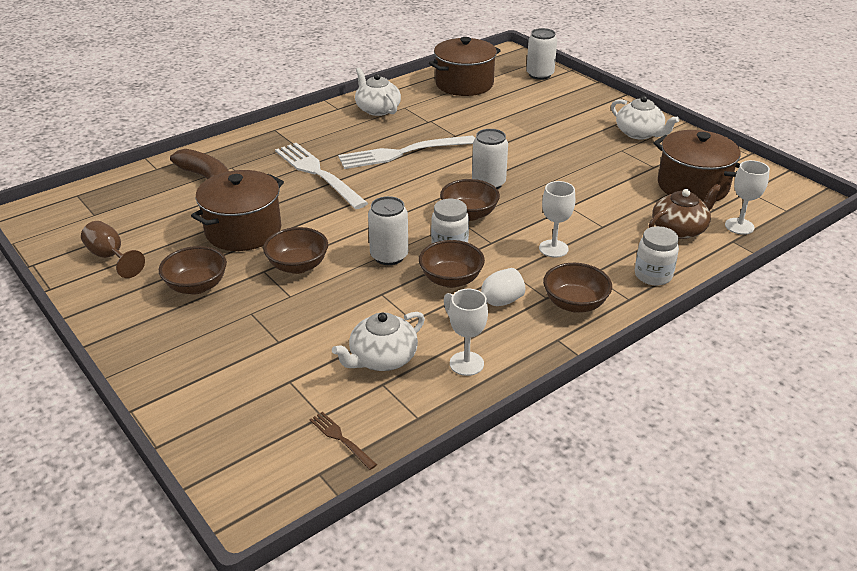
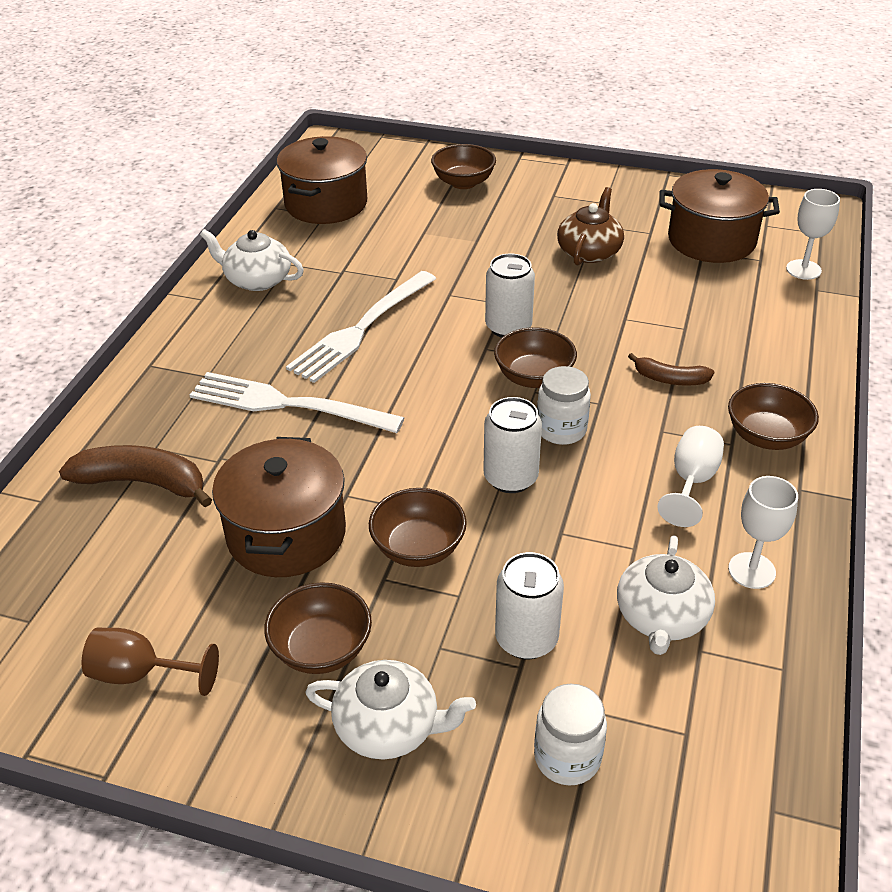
camera: 35 degrees left, 5 degrees up
(341, 439) = (742, 750): brown fork -> none
(451, 279) = (613, 473): brown bowl -> brown bowl (463, 182)
(540, 75) = (400, 159): white can -> white can (526, 639)
(553, 248) = (670, 379): white goblet -> brown banana
(639, 133) = (590, 197): white teapot -> white teapot (389, 726)
(653, 275) = (796, 364): white jar -> white jar (567, 757)
(679, 229) = (757, 298): brown teapot -> brown teapot (589, 252)

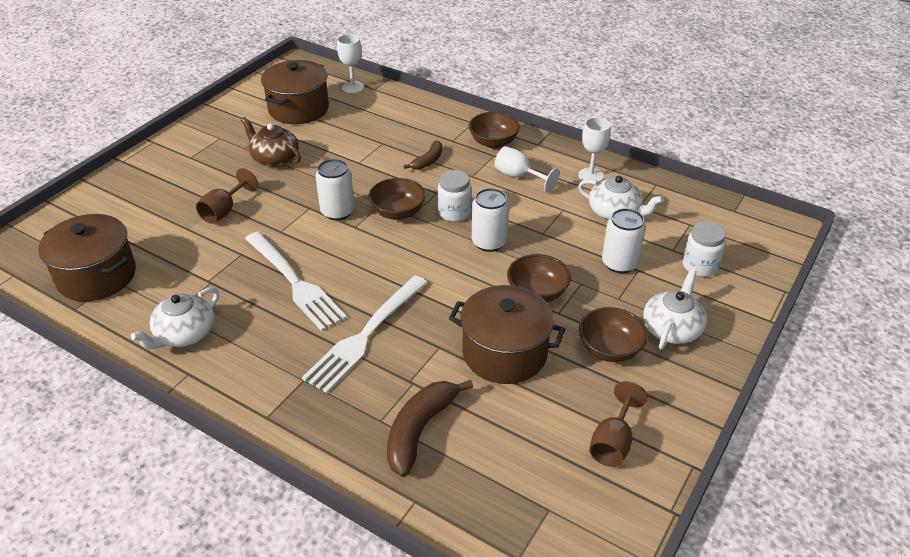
camera: 75 degrees left, 0 degrees up
(463, 182) = (133, 195): brown bowl -> none
(466, 246) = (224, 211): none -> brown goblet

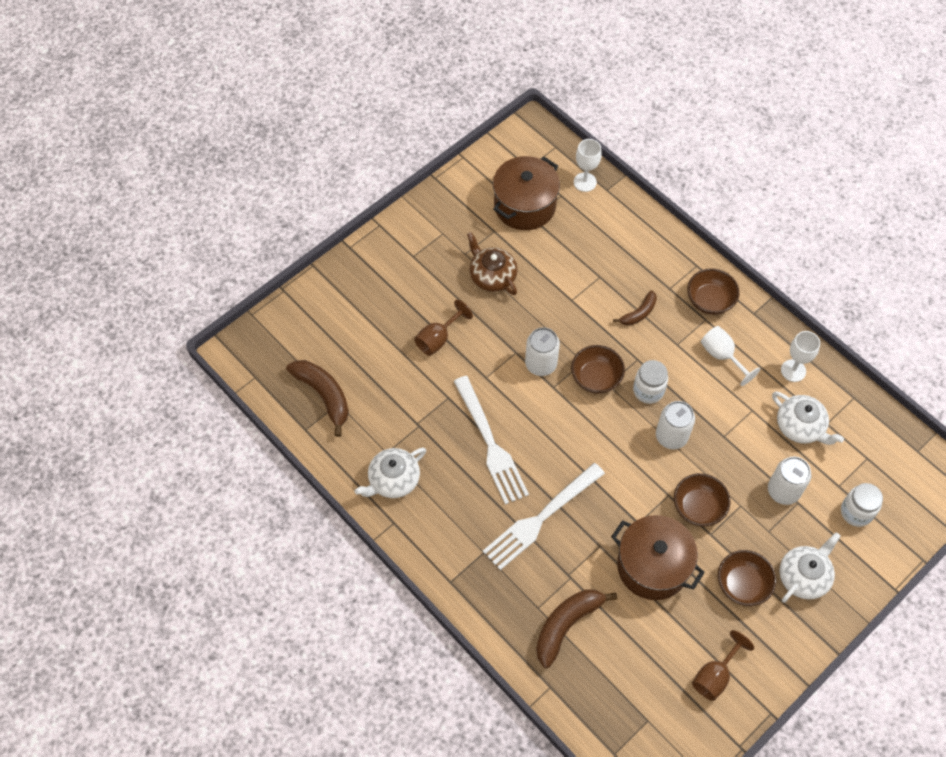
camera: 15 degrees right, 20 degrees up
(97, 276) = (324, 395): brown pot -> brown banana

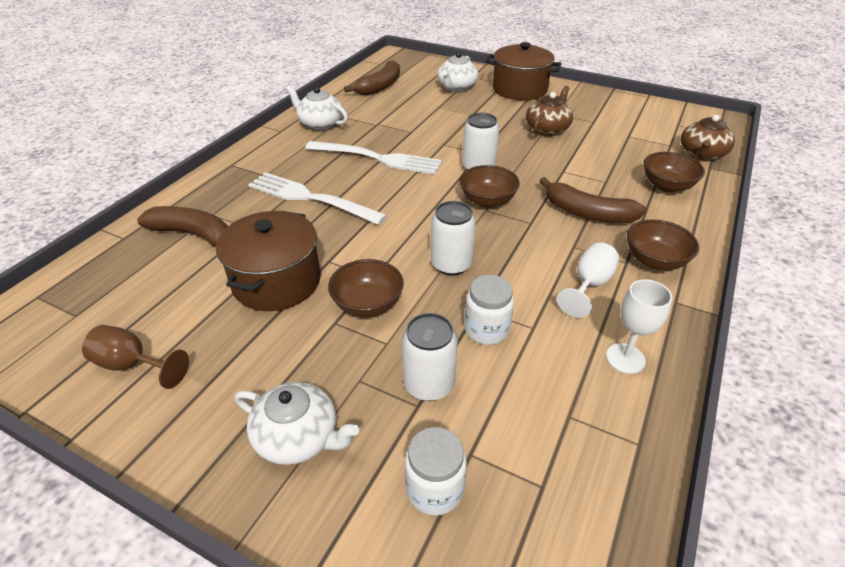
camera: 70 degrees right, 20 degrees down
(438, 339) = (464, 117): brown goblet -> none
(490, 443) = (377, 158): white fork -> white fork turned 120 degrees counterclockwise
(525, 205) = (636, 130): brown pot -> brown pot (519, 89)
(585, 182) = (701, 154): white goblet -> brown teapot
(639, 313) = (587, 213): brown banana -> brown banana, size x1.70
(648, 390) = (498, 237): white jar -> white jar (486, 330)
(742, 584) = (270, 367): brown bowl -> brown bowl (667, 186)
(800, 426) = (542, 384): white teapot -> white teapot (456, 87)

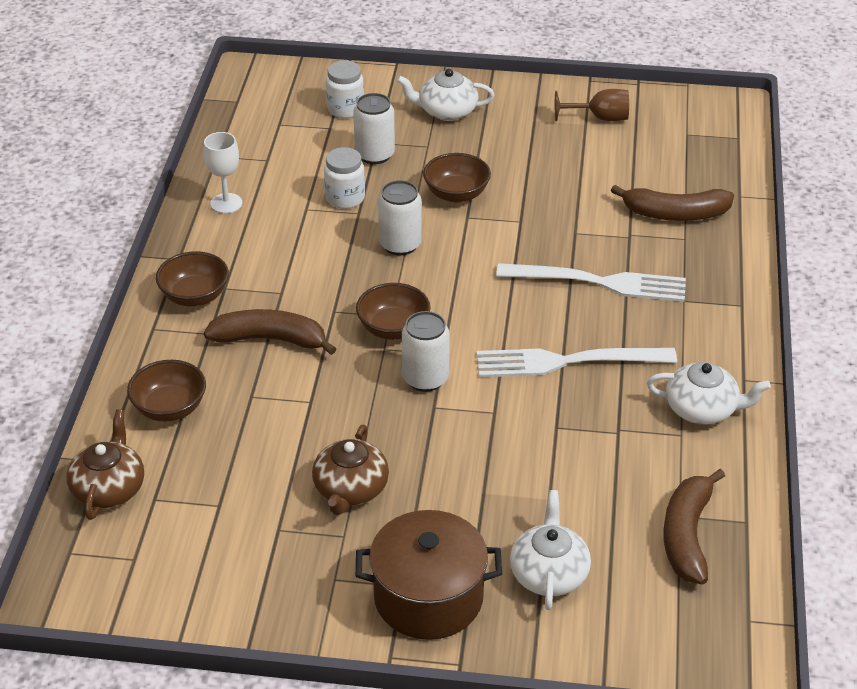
camera: 160 degrees right, 0 degrees up
(277, 281) = (551, 193): brown pot -> none
(589, 285) = (261, 255): white goblet -> none

